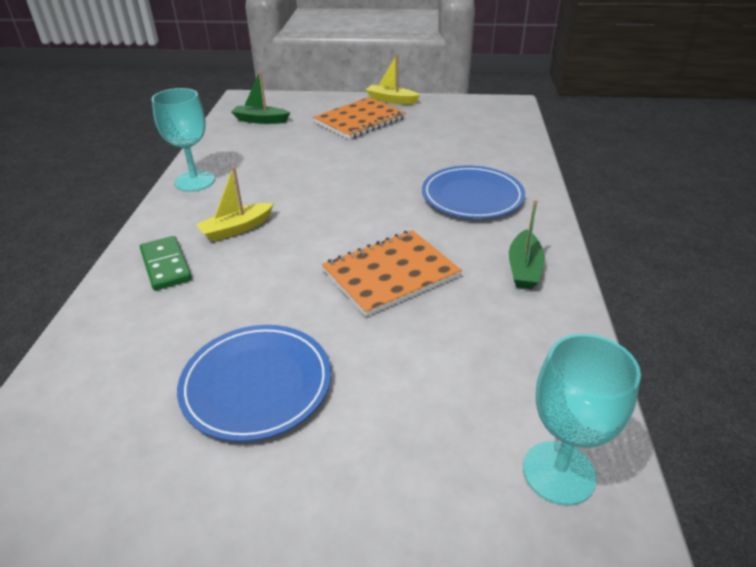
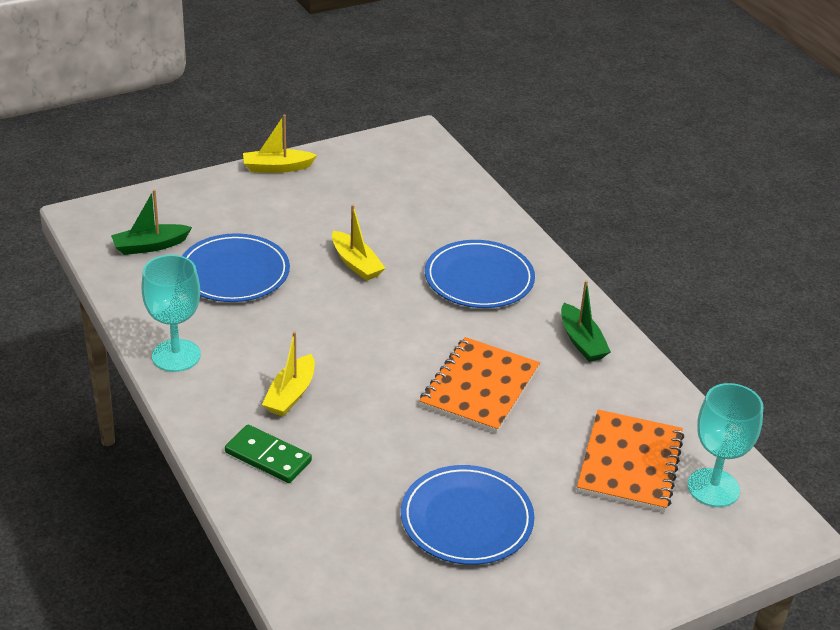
camera: 35 degrees left, 0 degrees up
(293, 146) = (234, 272): none -> blue plate
(359, 120) = (271, 211): orange notebook -> orange notebook (630, 463)
(384, 162) = (356, 264): none -> yellow boat

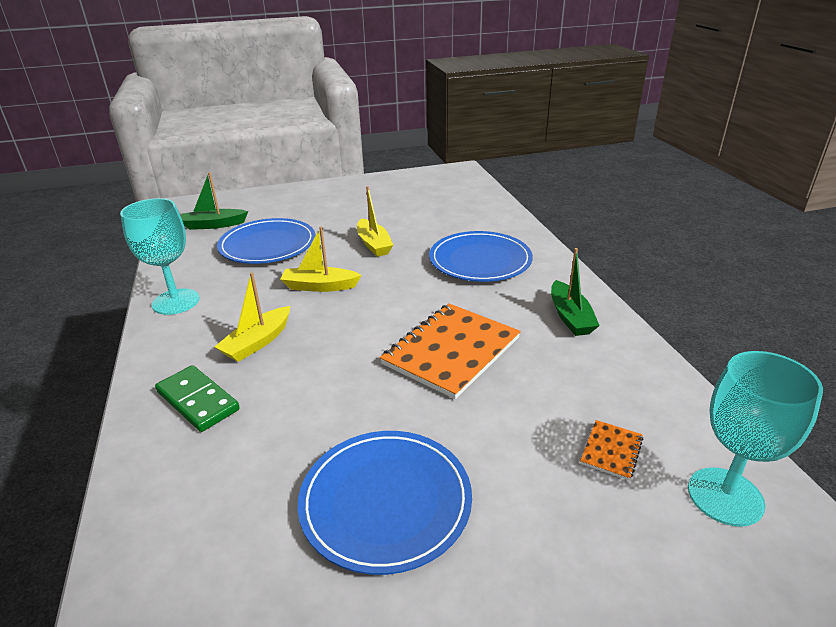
camera: 15 degrees right, 5 degrees down
(277, 168) = (342, 184): yellow boat -> yellow boat (319, 286)
(630, 463) = (611, 451): orange notebook -> orange notebook, size x0.43

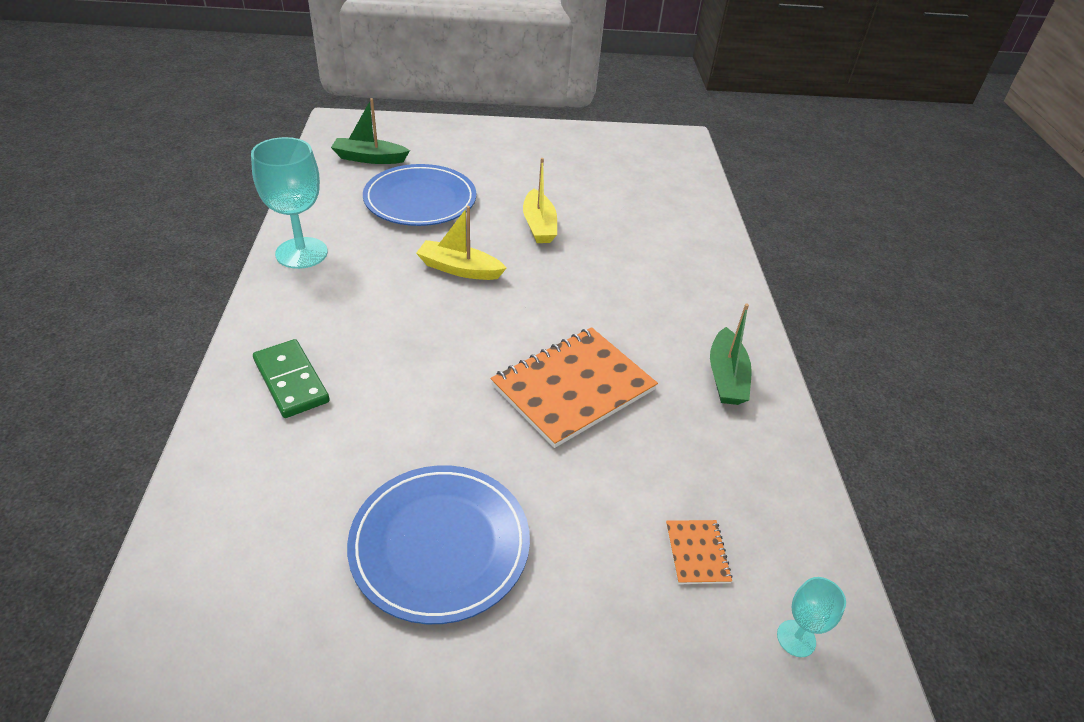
camera: 10 degrees right, 10 degrees up
(257, 342) = (371, 325): yellow boat -> none
(480, 260) = (653, 276): blue plate -> none
(611, 451) = (697, 553): orange notebook -> orange notebook turned 45 degrees counterclockwise
(725, 496) = (796, 638): turquoise goblet -> turquoise goblet, size x0.50

